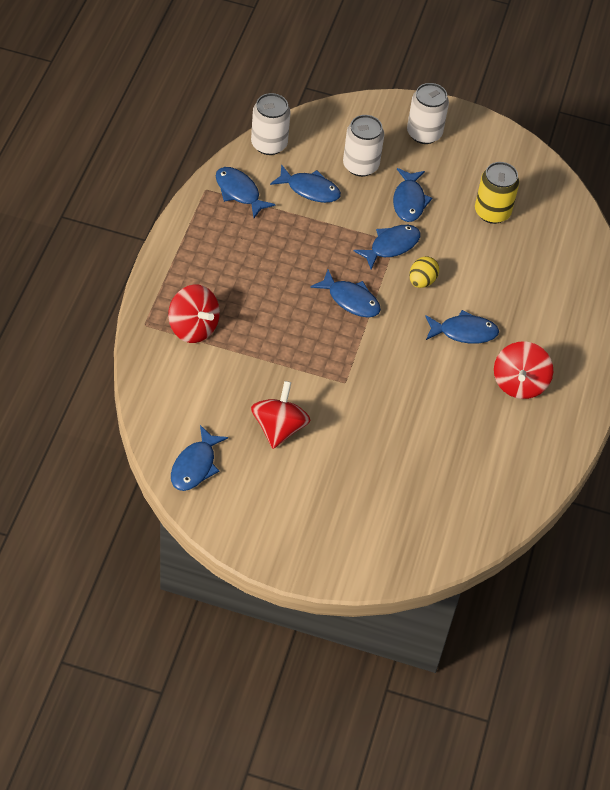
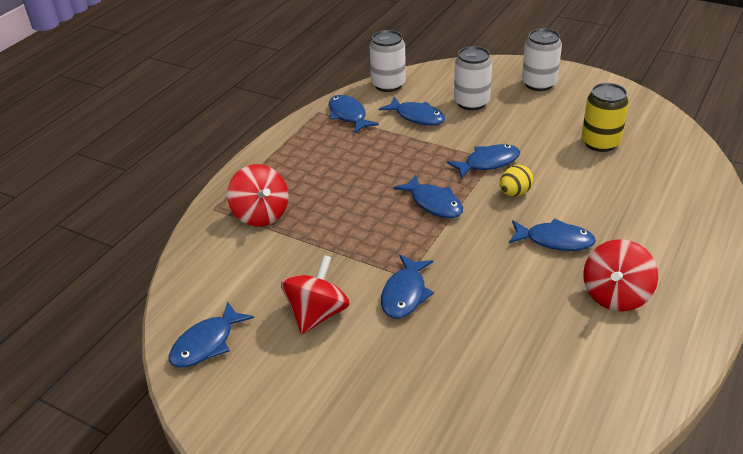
camera: 20 degrees right, 15 degrees down
(409, 201) = (514, 130): blue fish -> blue fish (405, 294)

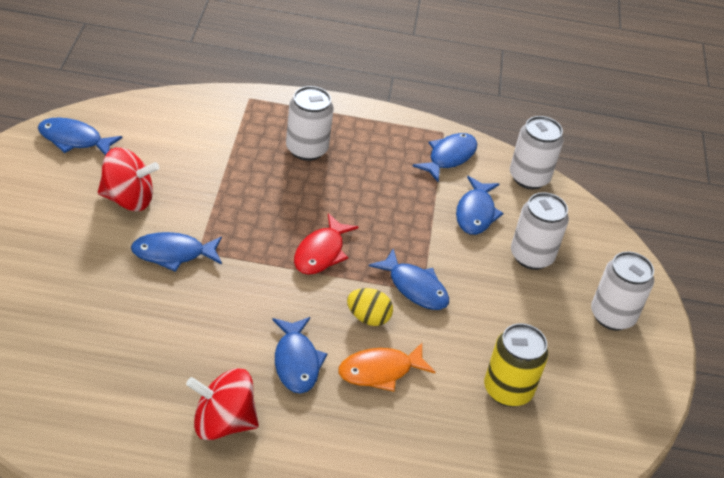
camera: 60 degrees right, 5 degrees up
(261, 214) = (253, 131): red spinning top -> none
(302, 187) = (306, 149): none -> white can
(434, 203) = (321, 253): blue fish -> red fish
(572, 198) = (380, 371): none -> orange fish

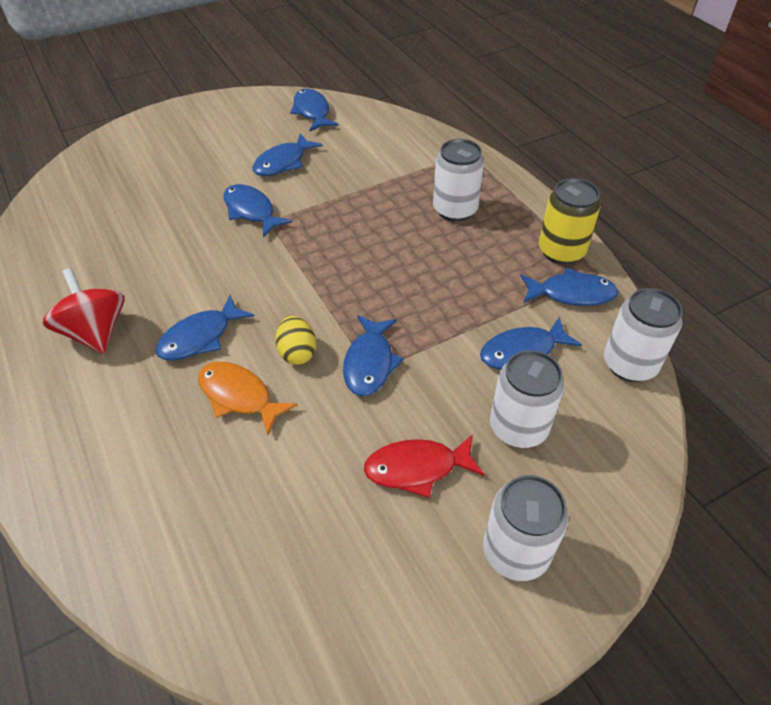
camera: 60 degrees right, 5 degrees up
(128, 199) = (283, 162): red spinning top -> blue fish
(321, 253) = (343, 283): red fish -> red fish (417, 468)
(507, 390) = (304, 510): yellow can -> yellow can (561, 251)

